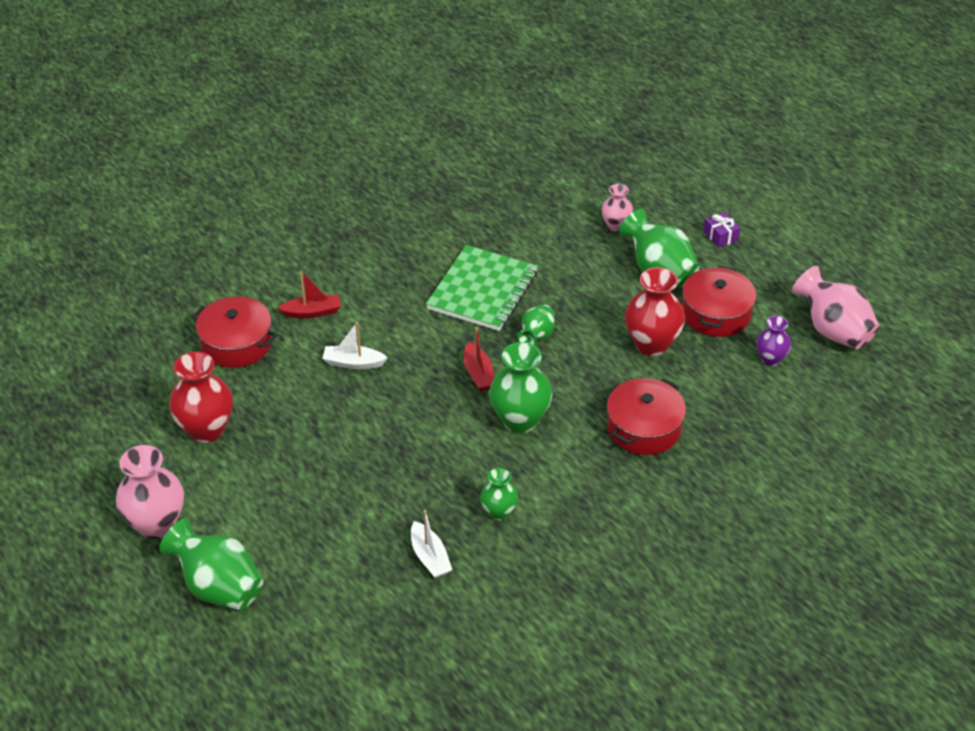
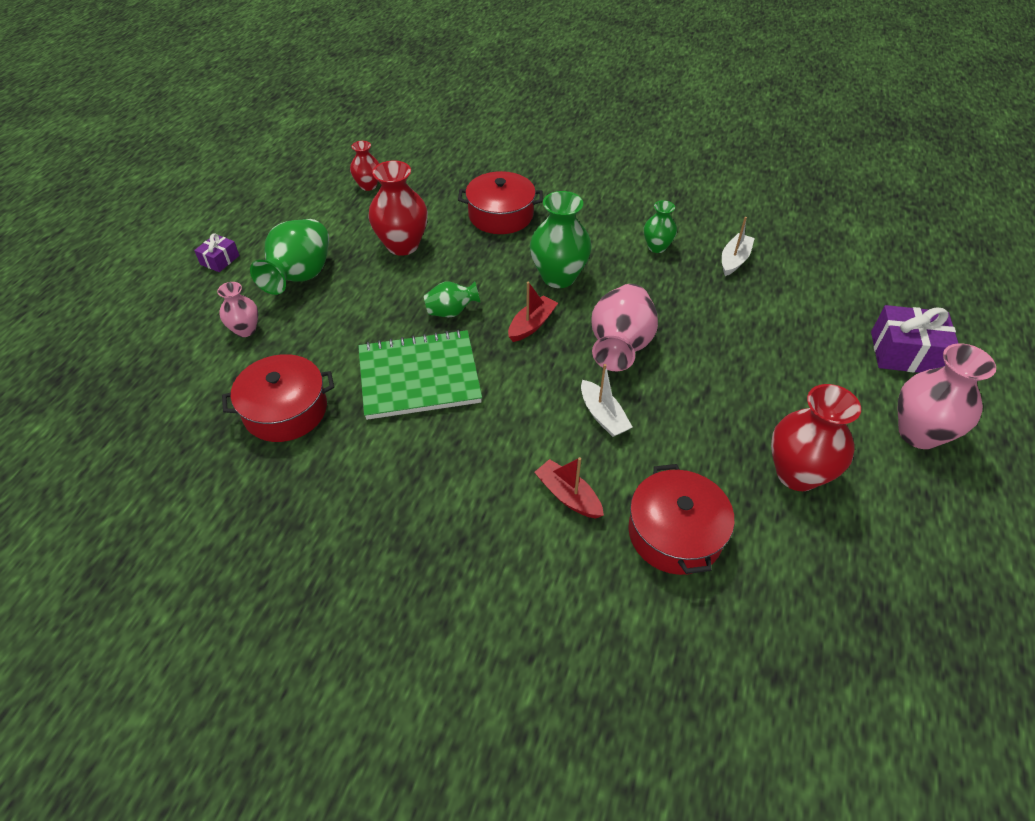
camera: 125 degrees left, 5 degrees up
(218, 587) = (905, 353): green vase -> purple gift
(716, 314) = (335, 227): red pot -> red pot (285, 410)
(770, 359) = (368, 185): purple vase -> red vase
(833, 330) = (310, 169): pink vase -> pink vase (620, 346)

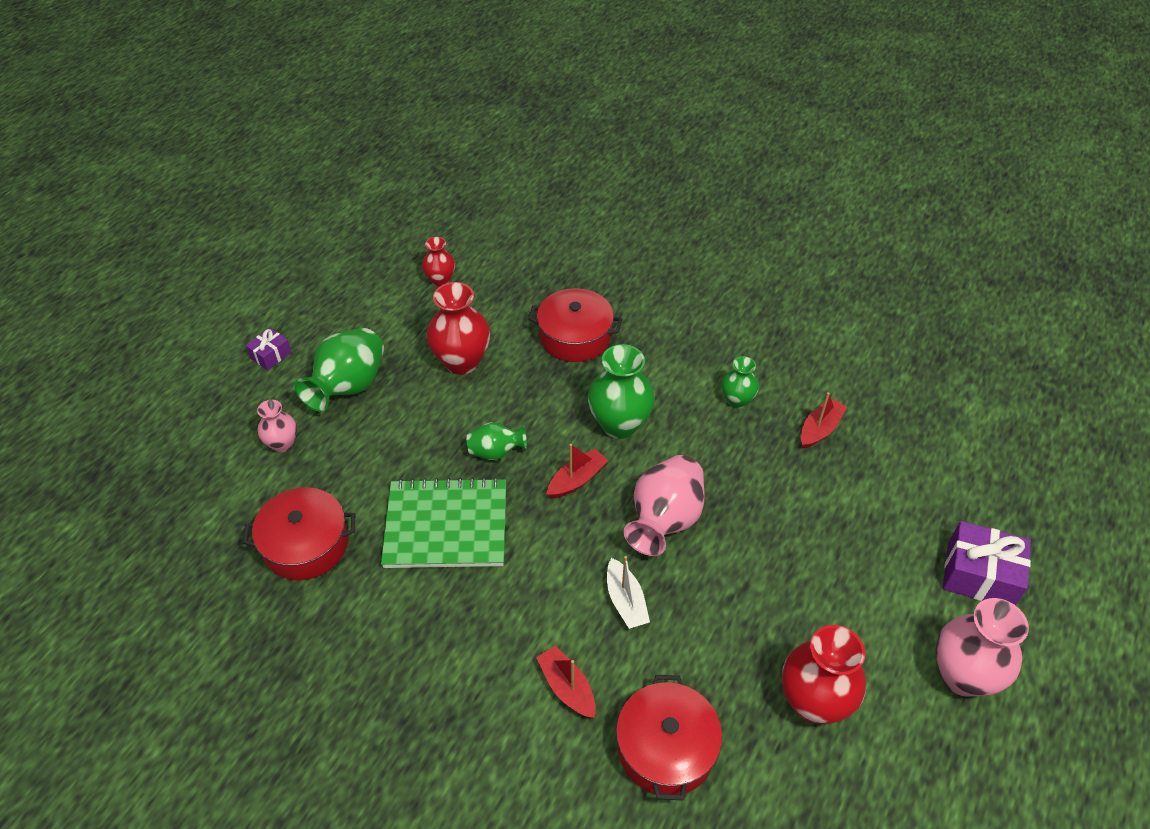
camera: 10 degrees right, 0 degrees up
(734, 260) = (819, 429): white boat -> red boat

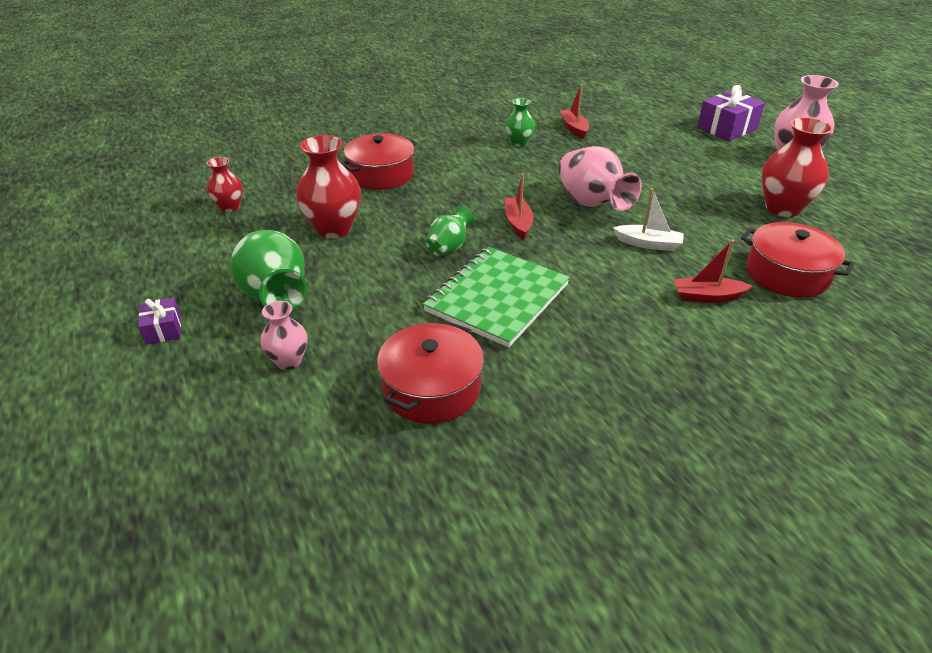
camera: 55 degrees left, 10 degrees down
(619, 424) = (487, 188): green vase -> none

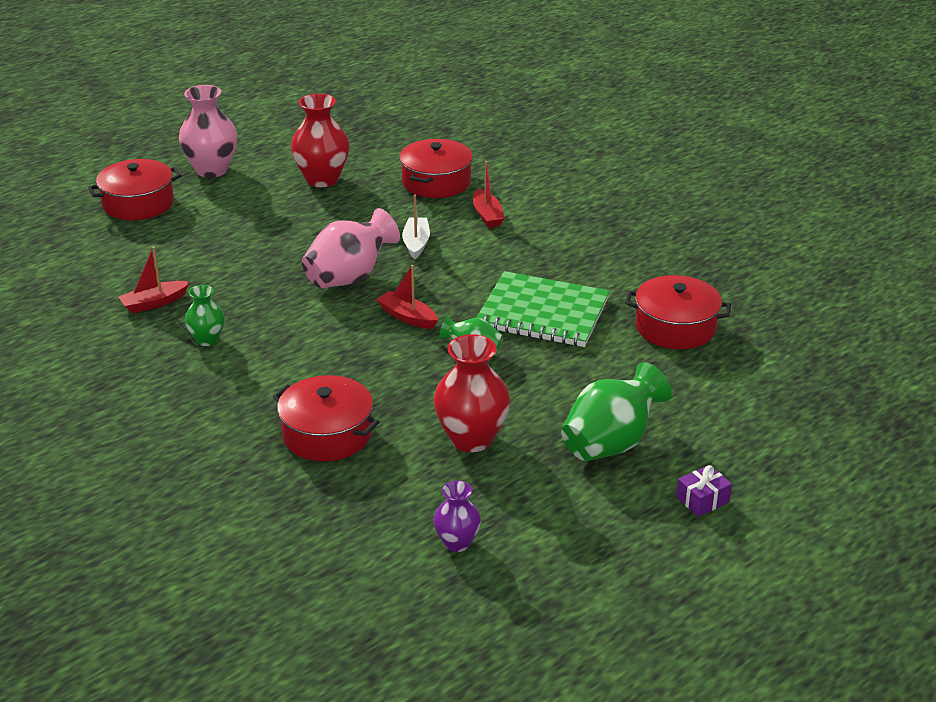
camera: 105 degrees left, 5 degrees down
(229, 207) = (457, 542): red vase -> purple vase
(289, 361) = (693, 406): pink vase -> none
(518, 223) = (407, 317): red boat -> red boat turned 60 degrees clockwise
(726, 128) = (138, 203): purple gift -> red pot

